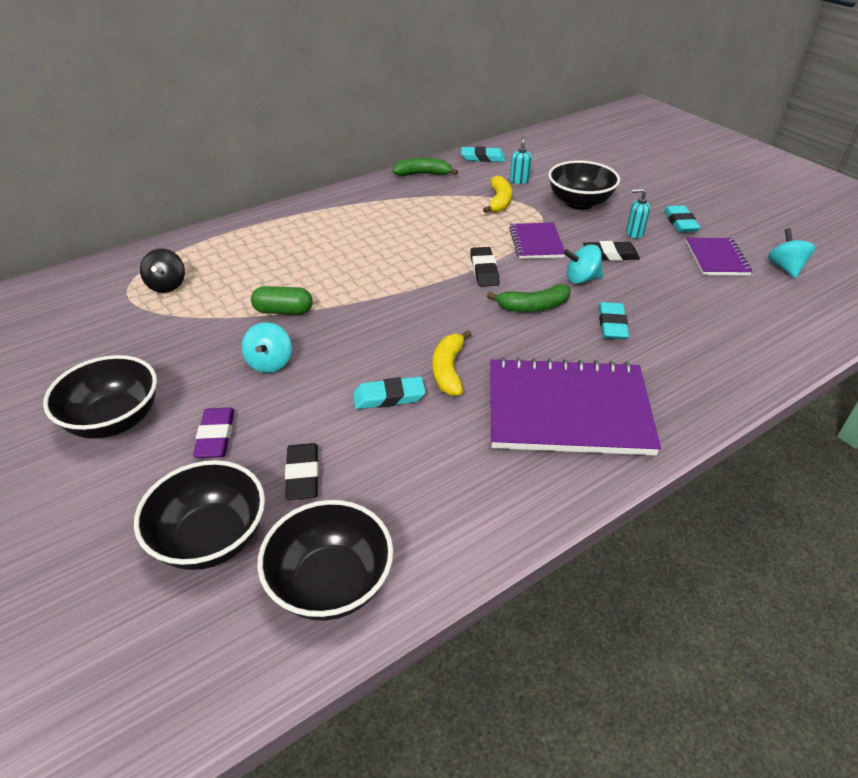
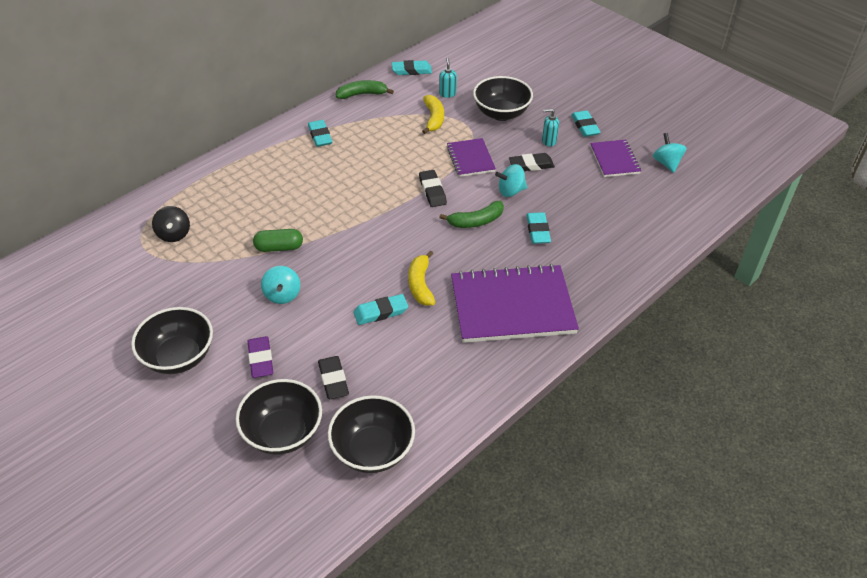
camera: 10 degrees left, 5 degrees up
(366, 207) = (320, 136): none -> turquoise eraser

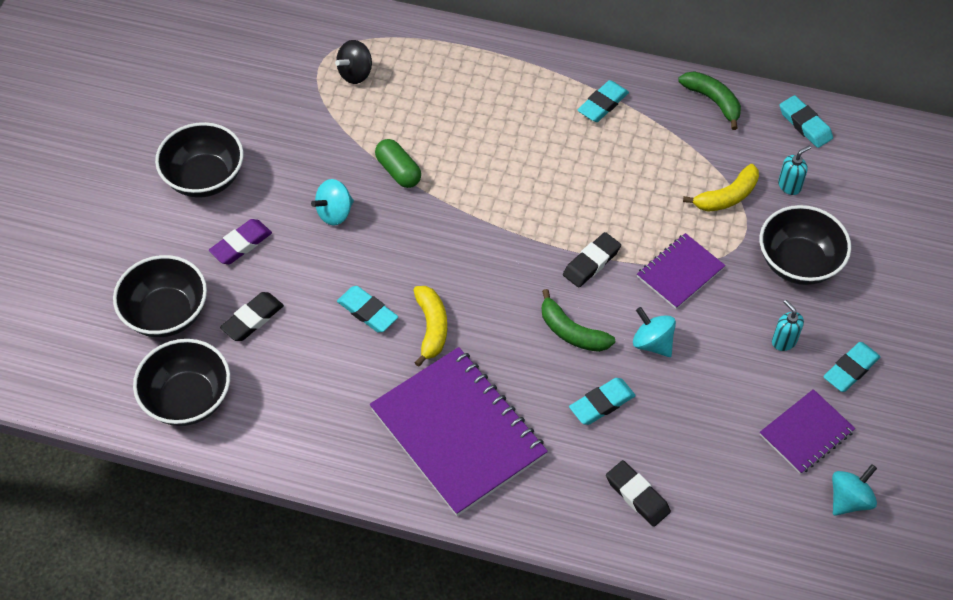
camera: 60 degrees right, 10 degrees up
(420, 284) = (431, 327): yellow banana -> yellow banana turned 120 degrees clockwise
(531, 165) = (719, 342): black eraser -> black eraser (637, 495)

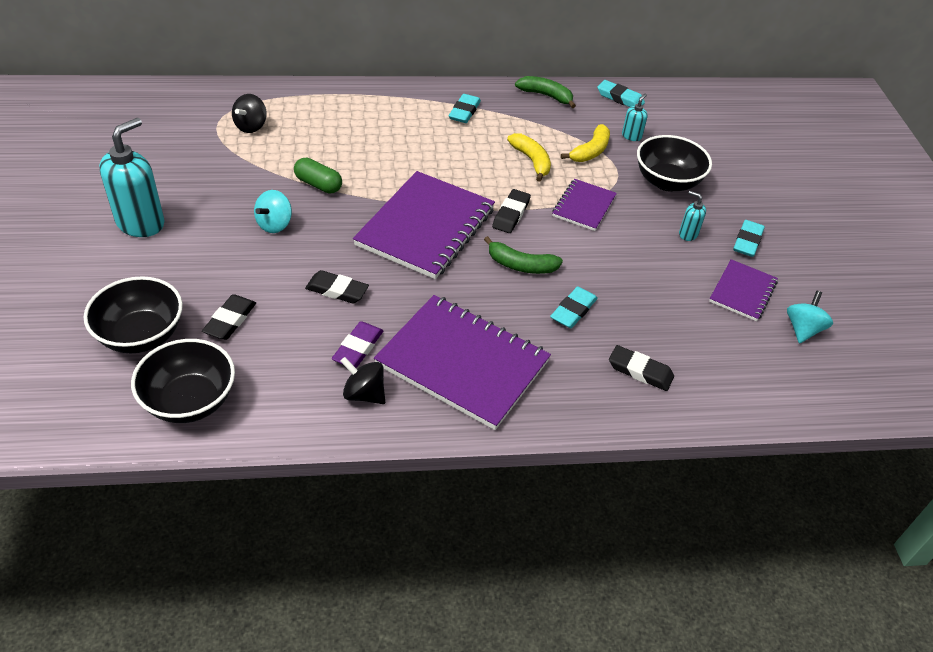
camera: 25 degrees left, 10 degrees down
(205, 178) = (141, 223): black bowl -> turquoise soap dispenser
(241, 244) = (196, 265): purple eraser -> purple eraser (358, 348)
(348, 438) = (364, 394): none -> black spinning top
(367, 312) = (337, 290): turquoise eraser -> black eraser
(431, 327) = (400, 289): yellow banana -> yellow banana (531, 161)
(490, 256) = (426, 227): none -> purple notebook
(652, 343) = (589, 258): turquoise spinning top -> none

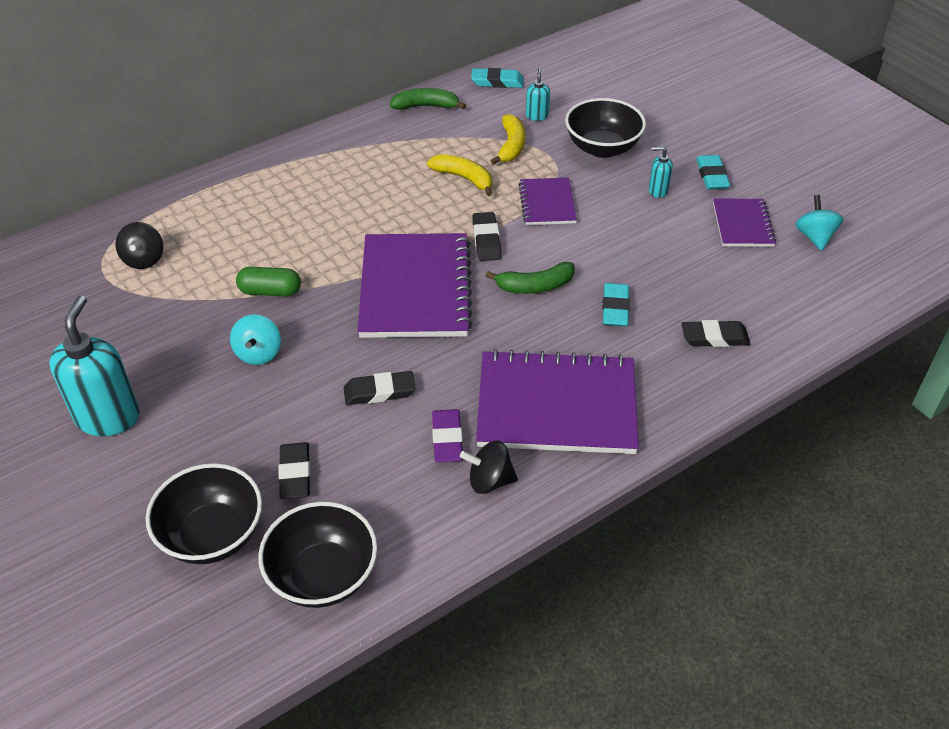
camera: 25 degrees left, 0 degrees up
(464, 112) = (359, 154): turquoise eraser -> none

